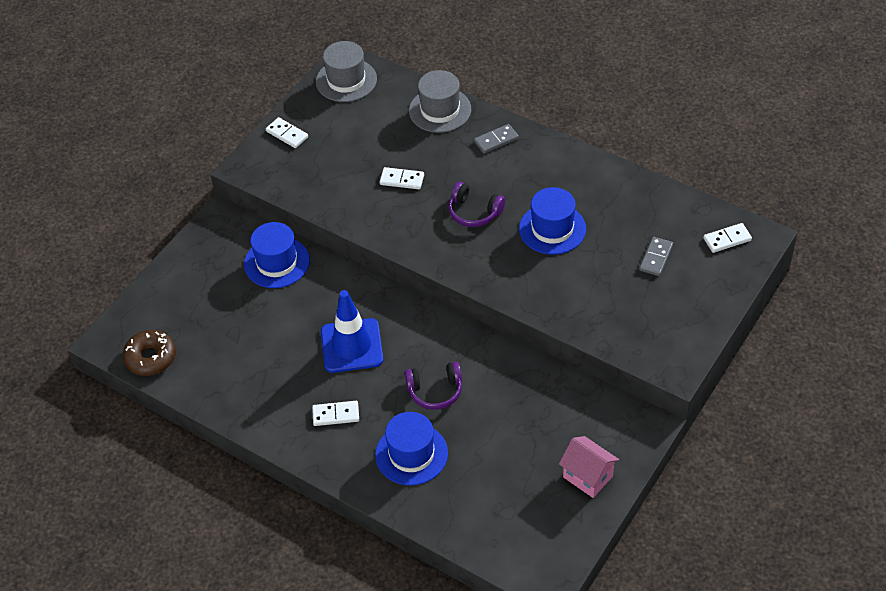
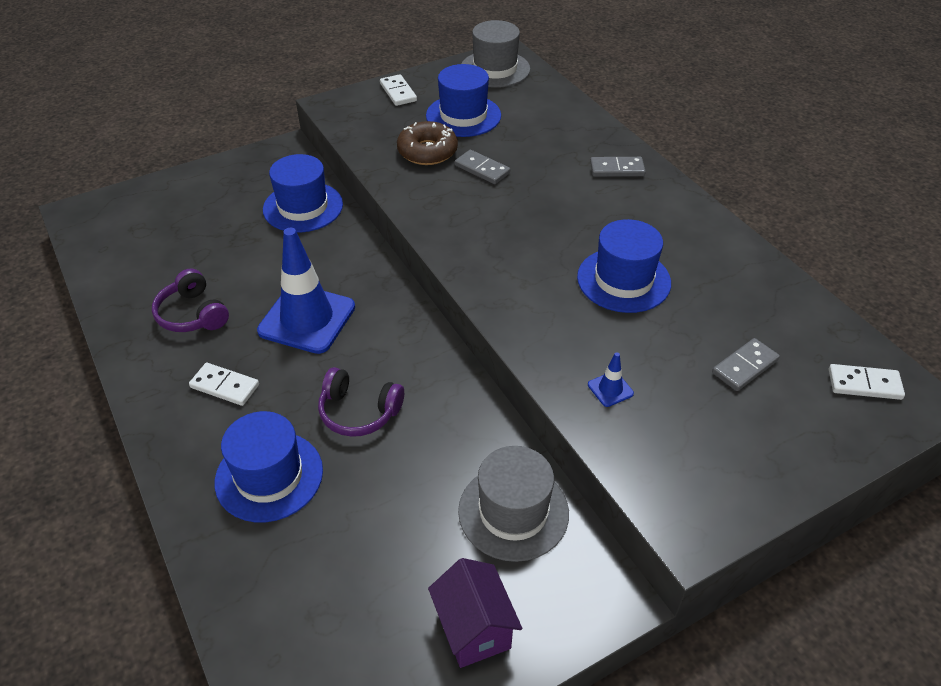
camera: 25 degrees right, 5 degrees down
(150, 357) = (101, 244): brown donut -> brown donut (427, 151)
(354, 137) = (463, 116): none -> blue hat
(402, 180) = (482, 169): white domino -> grey domino
(440, 110) = (573, 123): grey hat -> grey hat (513, 512)
(474, 212) = (539, 228): purple headphones -> purple headphones (192, 314)
(587, 307) = (610, 389): none -> blue traffic cone
(587, 477) = (474, 629): pink house -> purple house

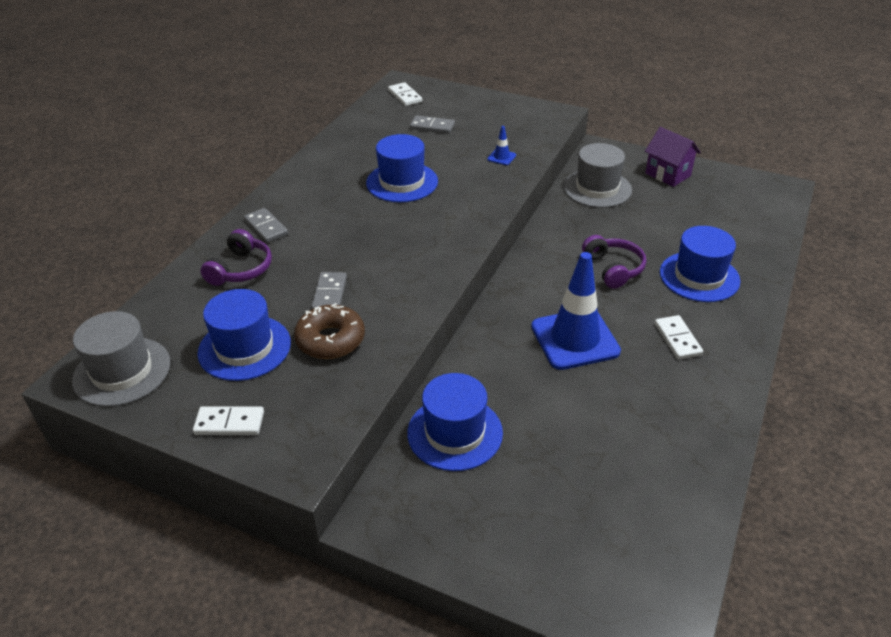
camera: 125 degrees left, 5 degrees down
(192, 314) = (650, 408): purple headphones -> purple headphones (241, 269)
(398, 92) = (229, 423): white domino -> white domino turned 60 degrees clockwise
(474, 629) = (668, 174): purple house -> purple house turned 75 degrees counterclockwise

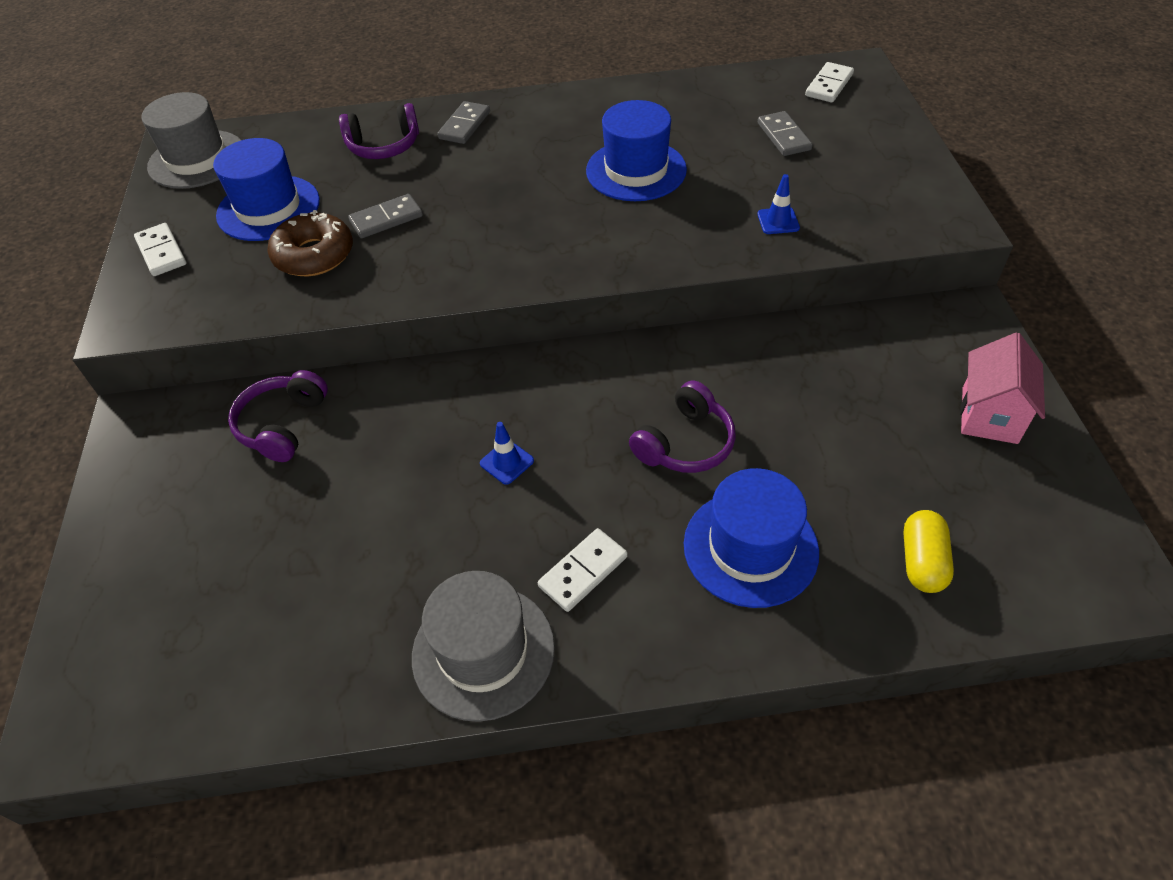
camera: 60 degrees right, 10 degrees up
(455, 433) = (282, 425): blue hat -> purple headphones
(575, 339) = (507, 462): blue traffic cone -> blue traffic cone, size x0.40
(597, 188) = (862, 352): grey hat -> grey hat (483, 651)
(668, 174) = (989, 415): purple house -> pink house
(740, 231) = (922, 561): none -> yellow capsule

